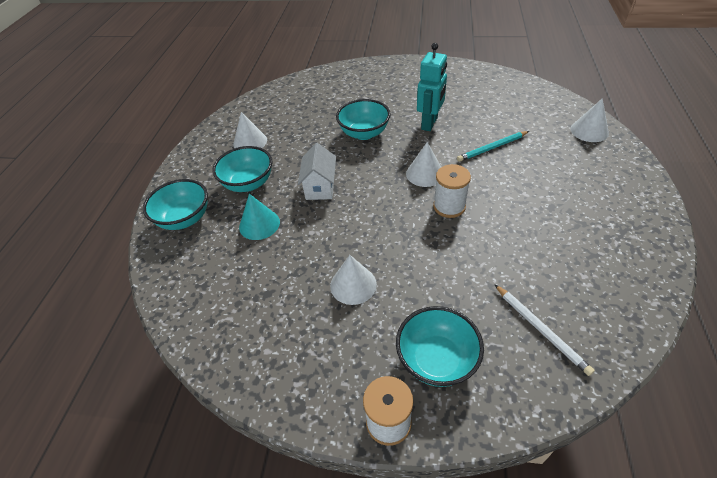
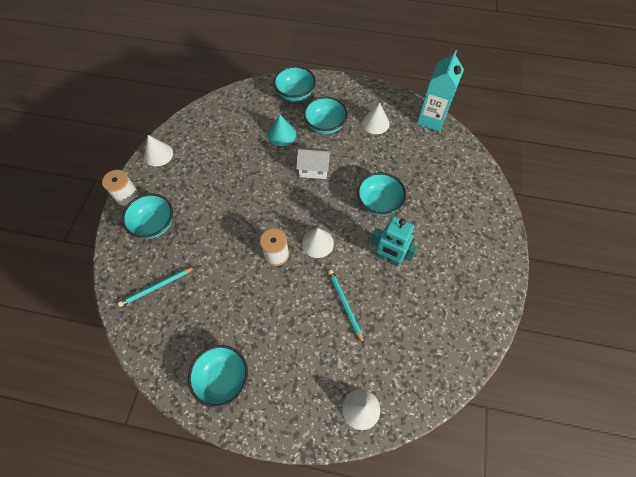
camera: 90 degrees right, 15 degrees up
(250, 104) = (431, 119): none -> turquoise carton
(353, 285) = (218, 186): white cone -> white cone (158, 154)
(541, 329) = (156, 287): white pencil -> turquoise pencil
(622, 231) = (223, 378): none -> turquoise bowl

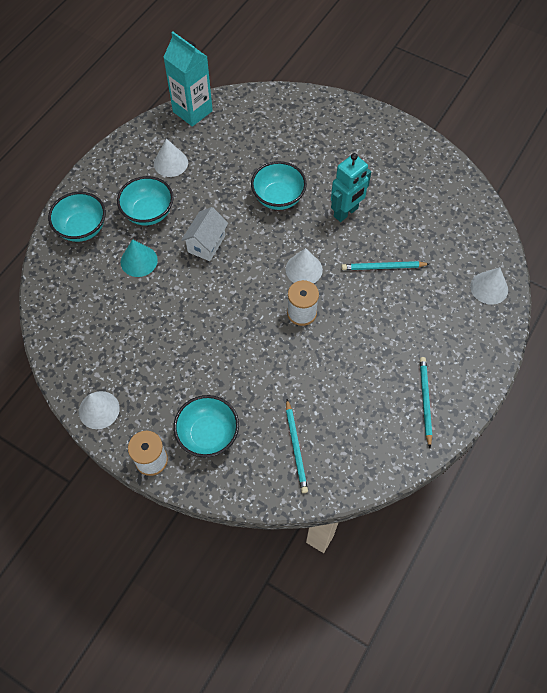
camera: 70 degrees left, 0 degrees up
(223, 378) = (425, 400): turquoise bowl -> turquoise pencil

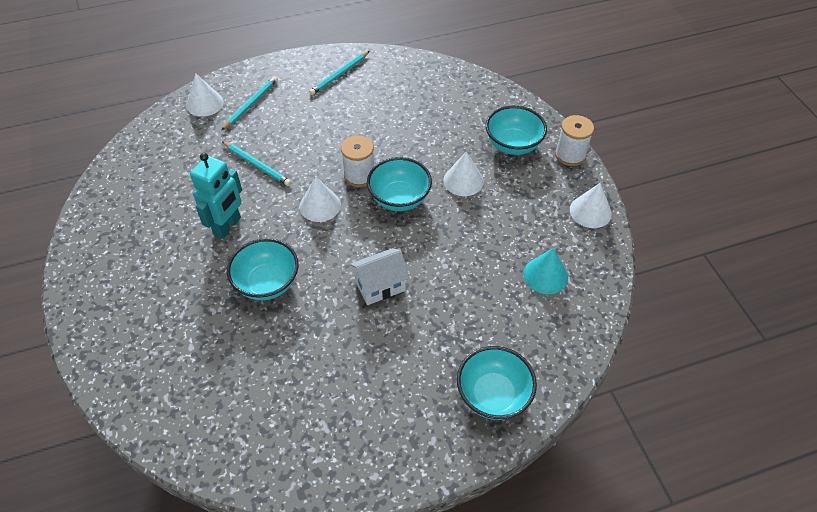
camera: 140 degrees left, 10 degrees down
(139, 261) = (460, 315): turquoise cone -> turquoise cone (545, 275)
(148, 213) = (407, 361): turquoise bowl -> turquoise bowl (399, 198)
(171, 163) = (330, 407): white cone -> white cone (463, 180)
(192, 111) = (237, 465): turquoise carton -> none
(296, 447) = (456, 102): turquoise pencil -> turquoise pencil (251, 104)
(346, 212) = (227, 226): turquoise robot -> turquoise robot turned 120 degrees clockwise

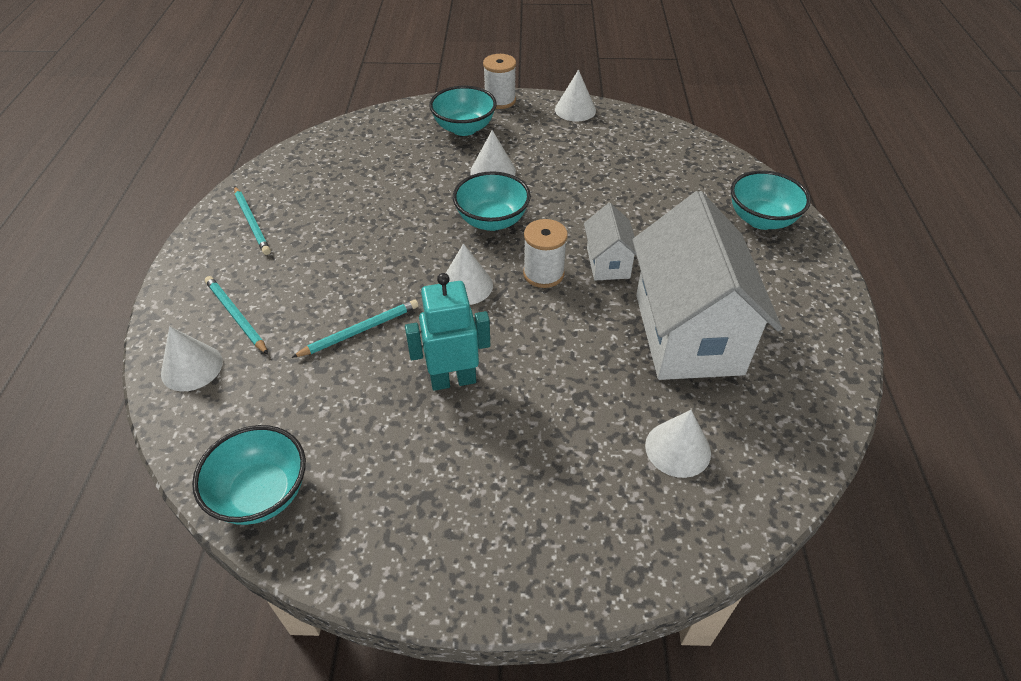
camera: 70 degrees left, 5 degrees down
(197, 371) = (678, 449): none -> white cone
(227, 226) = (453, 380): turquoise robot -> turquoise robot turned 60 degrees counterclockwise
(267, 283) = (566, 356): turquoise bowl -> turquoise bowl (261, 493)
(316, 358) = (687, 333): none -> white house
(359, 175) = (438, 243): white spool -> white spool (543, 274)
(545, 275) = (637, 154): turquoise cone -> none

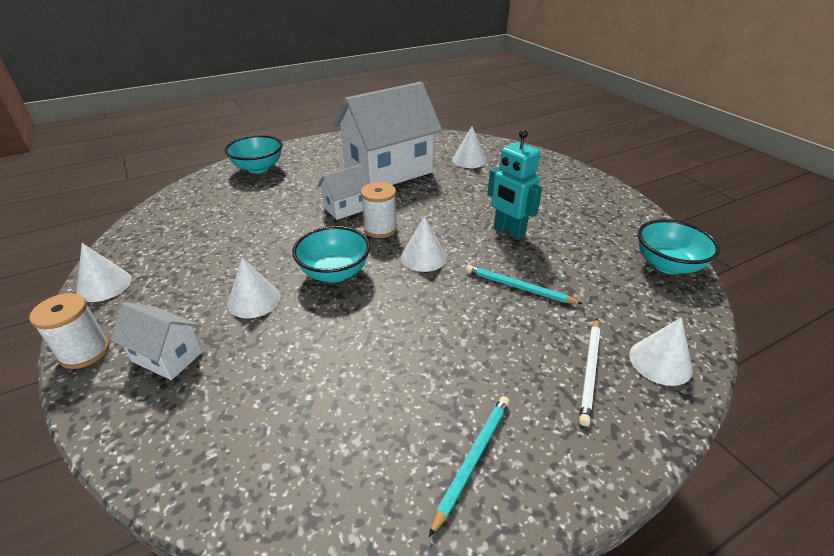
camera: 120 degrees left, 10 degrees down
(236, 316) = (590, 371): turquoise pencil -> white pencil
(464, 128) = (167, 357): turquoise bowl -> white house

